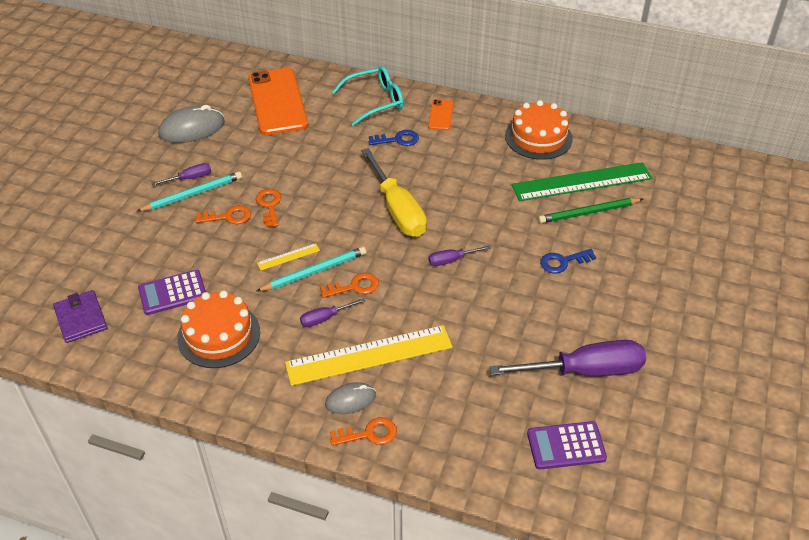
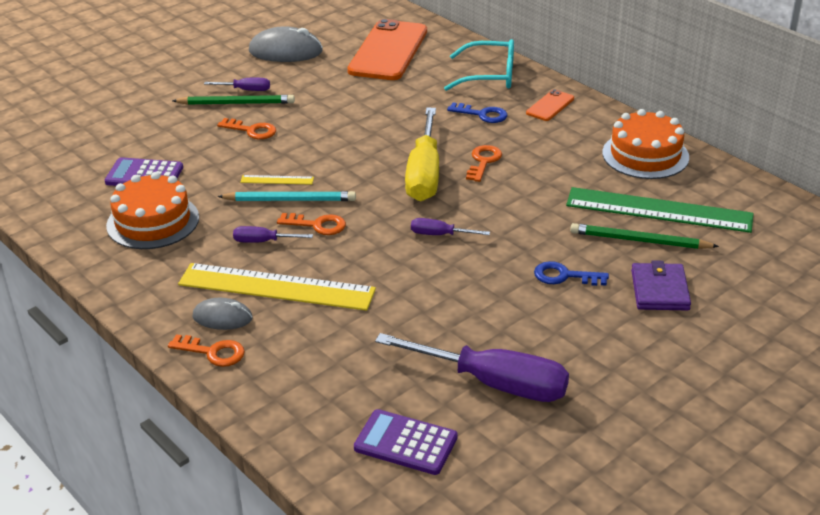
camera: 30 degrees right, 10 degrees down
(81, 319) = (49, 169): purple wallet -> purple wallet (659, 290)
(192, 194) = (236, 103): turquoise pencil -> green pencil
(269, 205) = (299, 133): orange key -> orange key (483, 161)

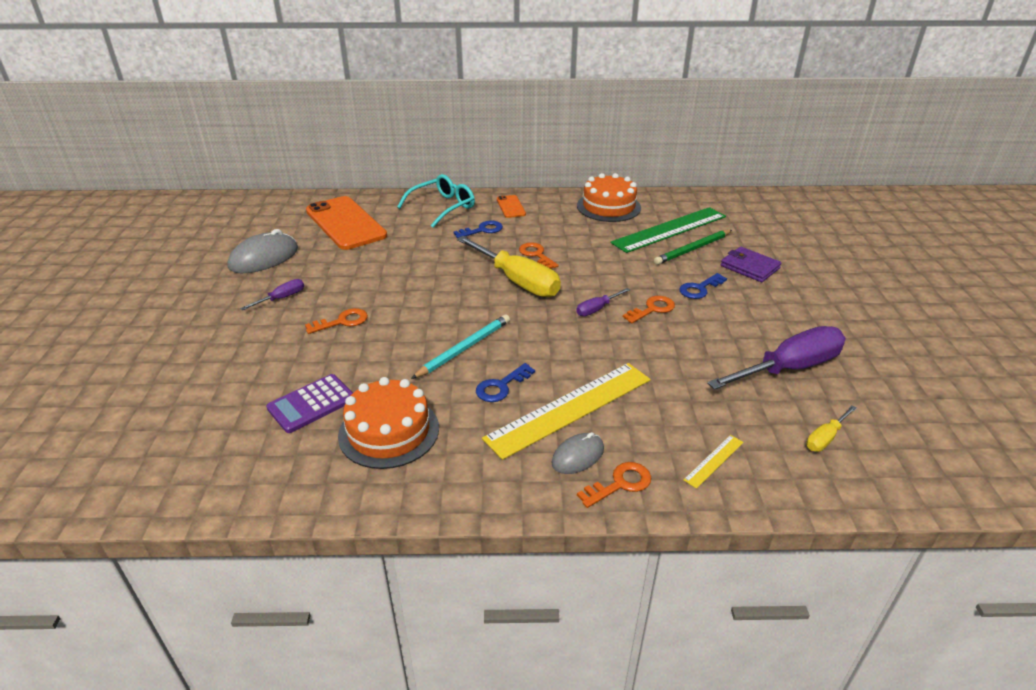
camera: 50 degrees left, 0 degrees up
(236, 103) = (291, 311): green pencil -> none
(263, 241) = (501, 386): purple screwdriver -> blue key
(277, 180) = (428, 342): yellow ruler -> yellow ruler (714, 461)
(317, 225) = (515, 352): orange key -> orange key (652, 309)
(405, 443) = (825, 438): purple calculator -> yellow screwdriver

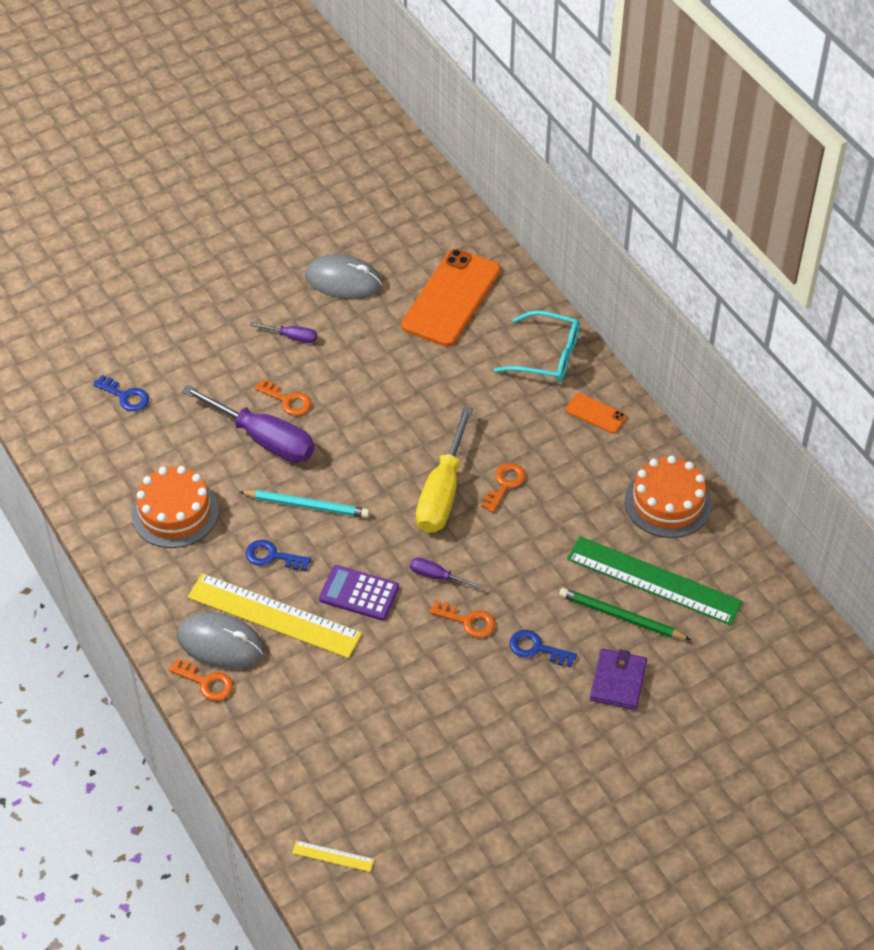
camera: 60 degrees right, 15 degrees up
(312, 404) = (175, 447): purple calculator -> purple calculator (359, 593)
(482, 230) = (523, 415): blue key -> blue key (125, 396)
(511, 207) = (595, 413): orange phone -> orange phone turned 75 degrees clockwise
(578, 456) = (220, 644): grey mouse -> grey mouse, size x1.67
(714, 461) = (269, 736): yellow ruler -> yellow ruler (333, 856)
(788, 368) = (437, 760): purple screwdriver -> purple screwdriver (263, 439)
(825, 438) = (348, 809): yellow screwdriver -> none

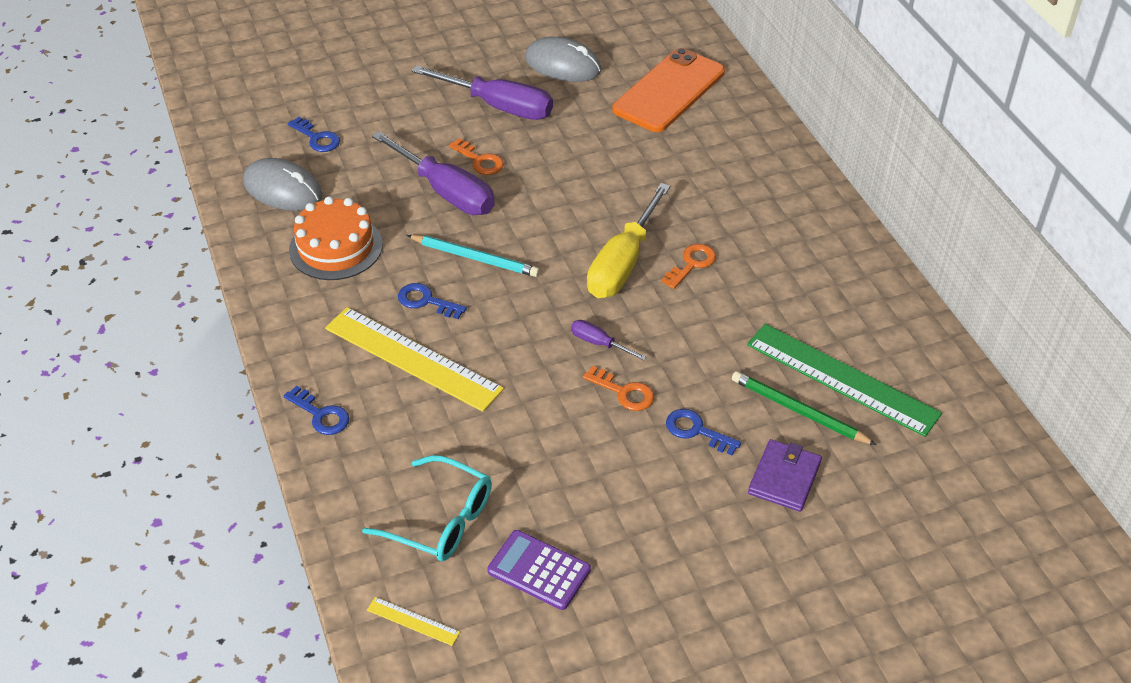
camera: 10 degrees right, 5 degrees down
(206, 682) = (321, 415): orange key -> blue key
(220, 644) = (347, 378): grey mouse -> grey mouse (283, 189)
(292, 337) = (498, 106): purple screwdriver -> purple screwdriver, size x2.15
(359, 593) = (510, 349): purple calculator -> purple calculator (539, 570)
(547, 356) = (759, 152): turquoise glasses -> turquoise glasses (441, 520)
(595, 413) = (802, 210): orange phone -> none
(667, 502) = (869, 303): orange cake -> none

